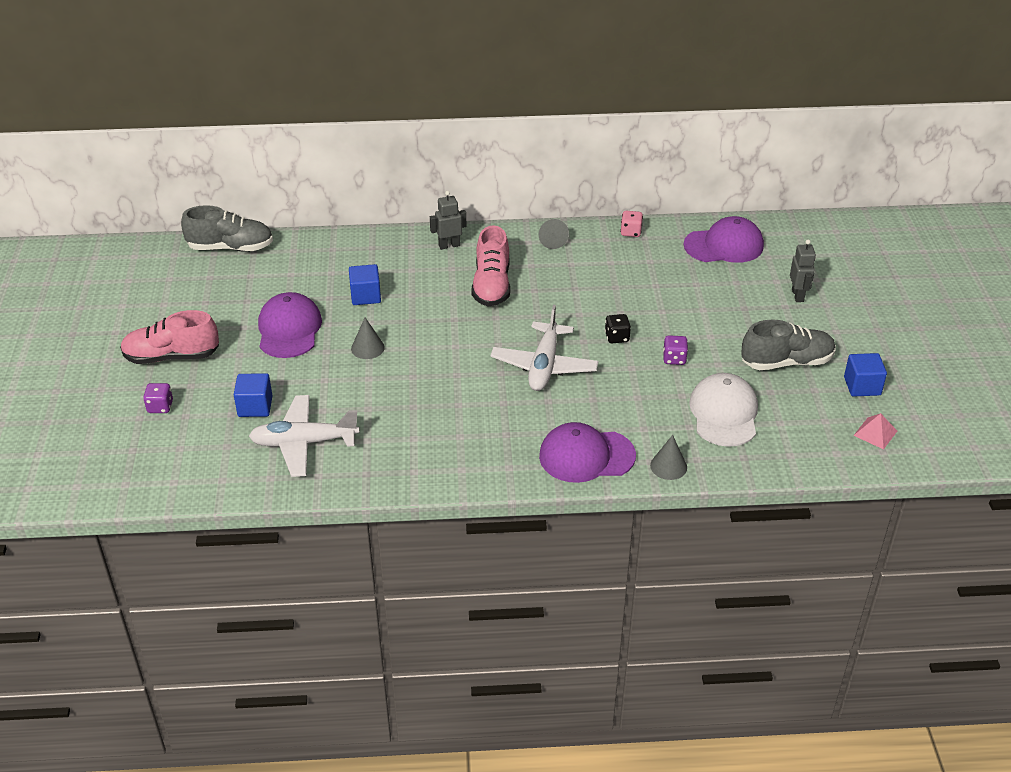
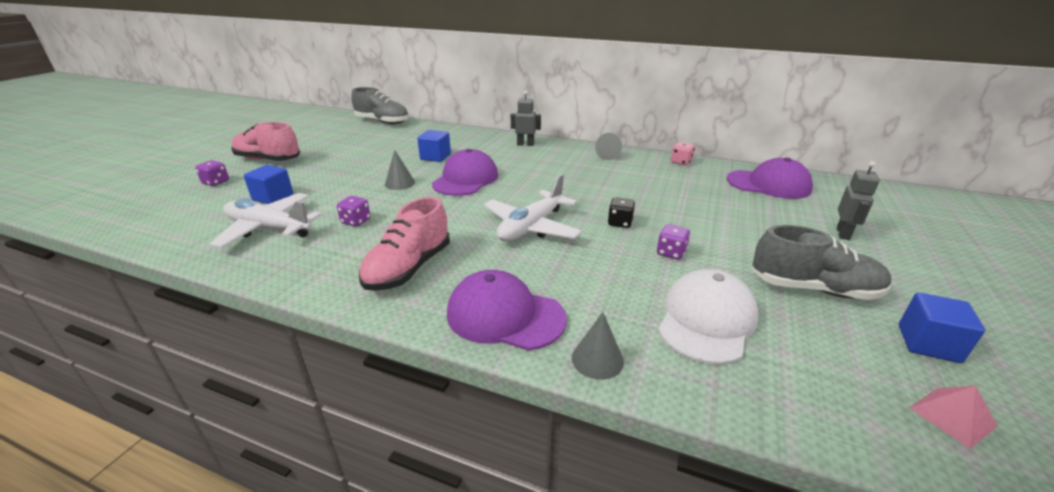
camera: 25 degrees right, 10 degrees down
(289, 329) = (361, 162): purple cap -> purple cap (466, 179)
(378, 409) = (356, 221): none -> purple dice
(491, 285) = (536, 169): pink shoe -> pink shoe (409, 268)

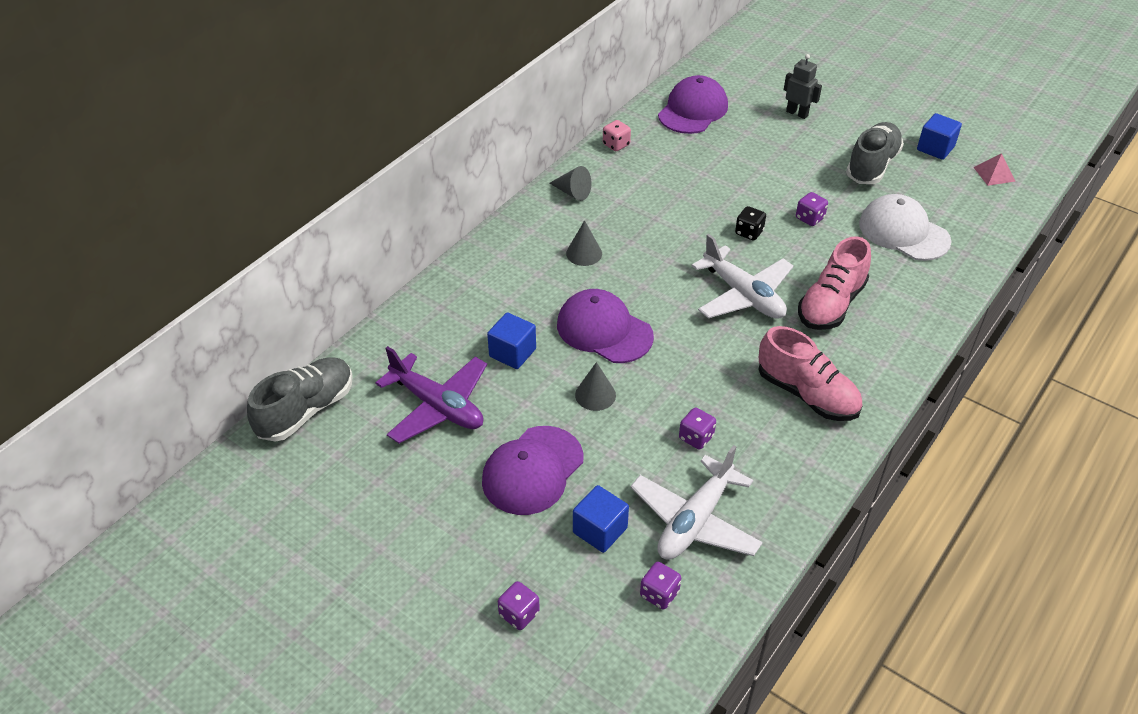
camera: 75 degrees left, 15 degrees up
(206, 222) = (659, 594): none -> purple dice
(268, 160) = (441, 559): pink shoe -> pink shoe (831, 304)
(387, 145) = (437, 406): none -> purple plane
(505, 315) = (887, 338): purple cap -> purple cap (532, 470)
(525, 144) = (502, 256): grey robot -> none
(597, 359) = (941, 298): grey cone -> grey cone (584, 253)

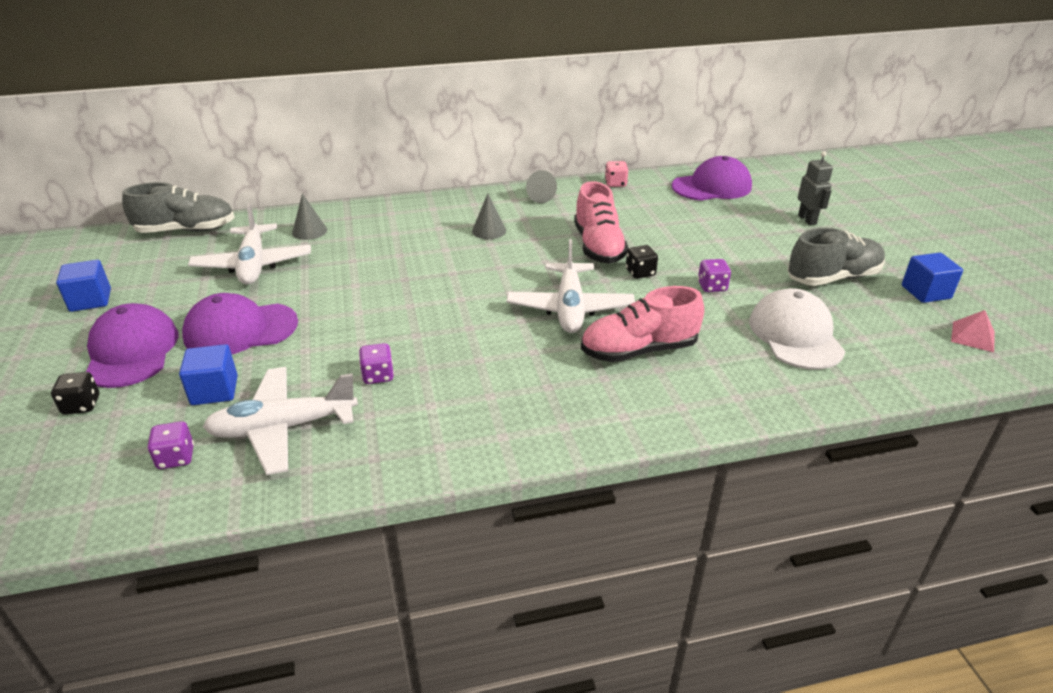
camera: 40 degrees right, 10 degrees down
(437, 406) = (253, 265): purple plane -> white plane
(512, 353) = (346, 260): blue cube -> blue cube (90, 300)
(519, 614) = (81, 405): purple dice -> black dice
(595, 395) = (356, 310): grey cone -> grey cone (309, 231)
(604, 330) = (427, 278): purple cap -> purple cap (132, 351)
(807, 394) = (514, 399): pink shoe -> pink shoe (598, 246)

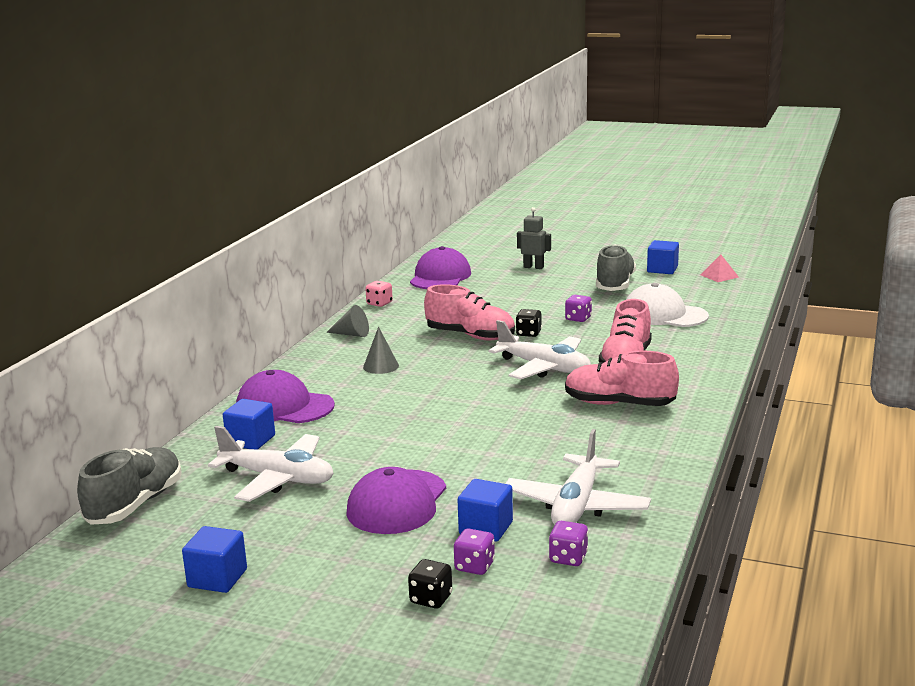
camera: 55 degrees left, 15 degrees down
(132, 351) = (363, 563): purple cap -> purple cap (284, 406)
(309, 231) = (251, 440): grey cone -> blue cube
(378, 375) = (548, 455): purple dice -> purple dice (474, 566)
(528, 380) = (619, 404): none -> pink shoe

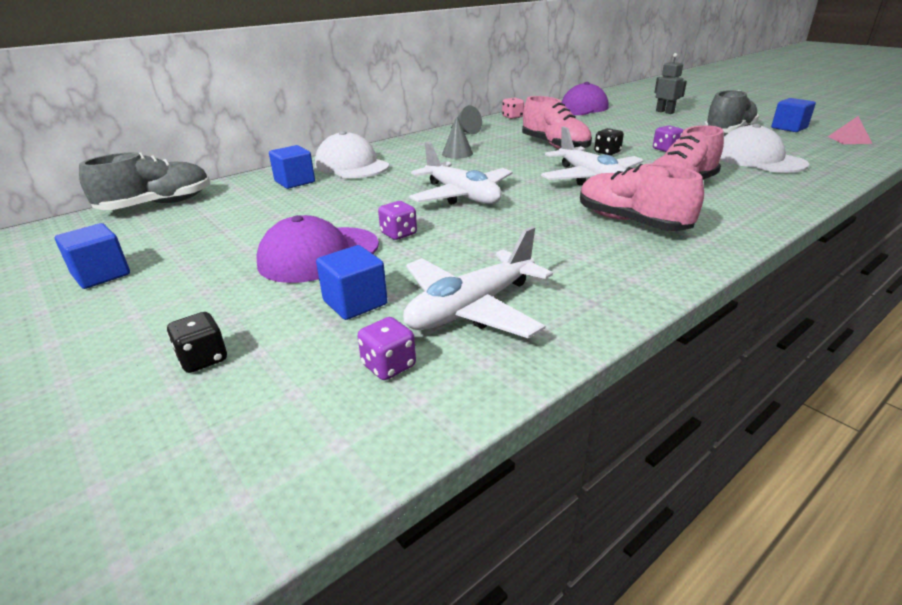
camera: 30 degrees right, 10 degrees up
(278, 478) = (267, 211): white plane -> white plane (462, 196)
(284, 406) = (352, 165): purple cap -> white cap
(474, 566) = (290, 339): purple dice -> purple dice (398, 234)

